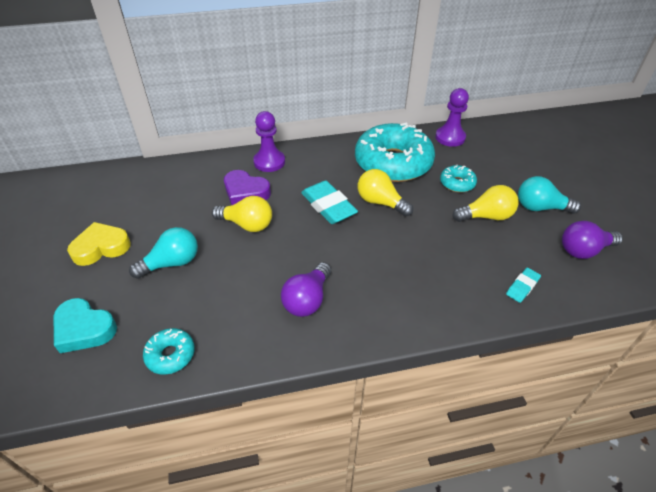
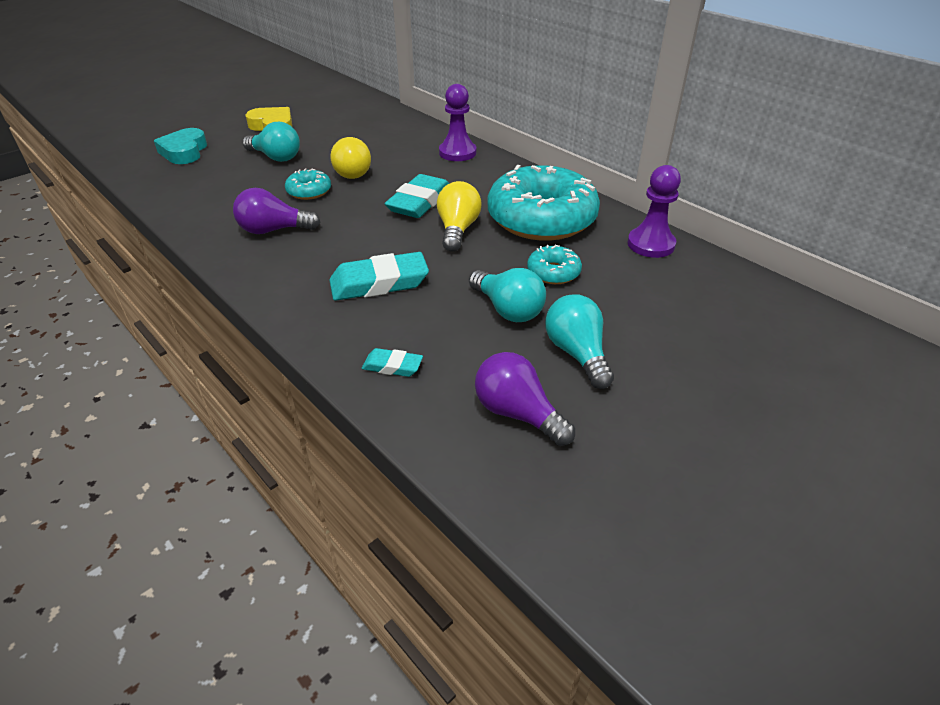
camera: 60 degrees right, 5 degrees down
(170, 355) = (175, 191): turquoise donut -> turquoise donut (309, 191)
(245, 192) = (398, 156): purple heart -> none
(424, 262) = (379, 283): none -> turquoise eraser
(486, 216) = (508, 309): yellow light bulb -> turquoise light bulb

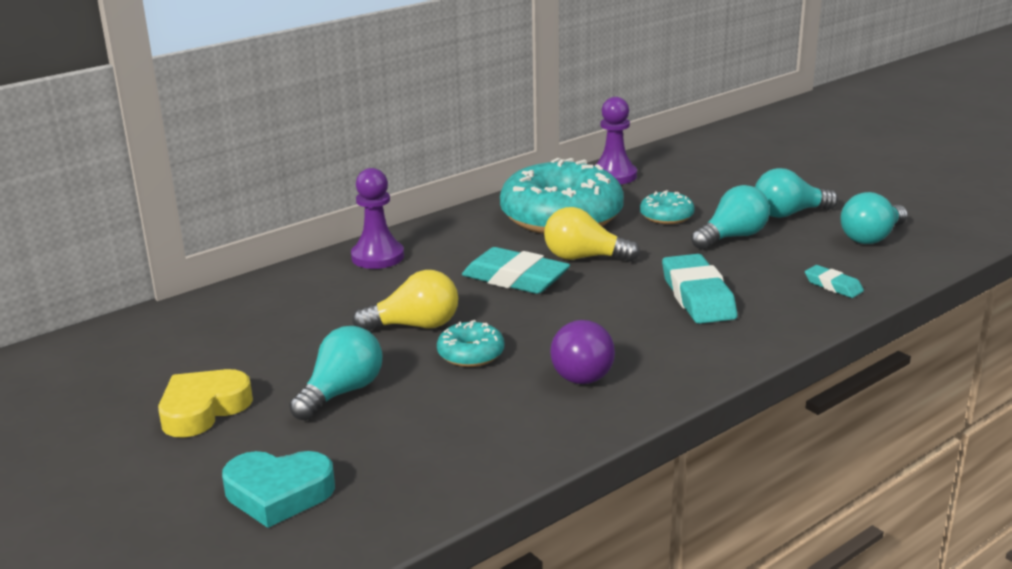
camera: 85 degrees left, 15 degrees down
(392, 366) = (833, 286): turquoise eraser -> turquoise eraser turned 60 degrees counterclockwise
(518, 413) = (871, 237): purple light bulb -> turquoise light bulb

